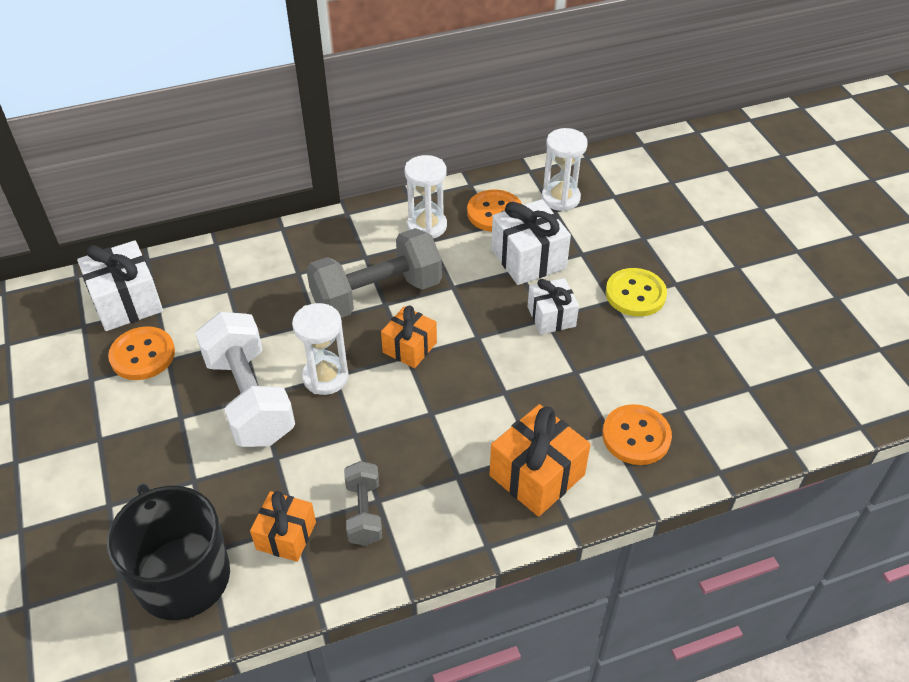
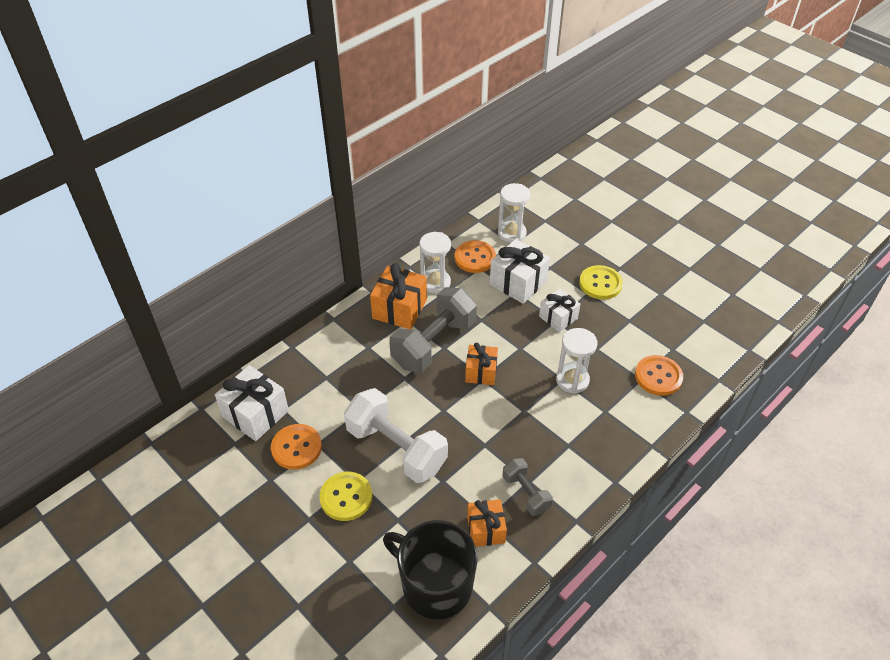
camera: 25 degrees left, 0 degrees up
(156, 431) = (346, 497): none -> yellow button
(325, 377) = (438, 414): white hourglass -> white hourglass (572, 380)
(537, 475) = (616, 425): orange gift -> orange gift (399, 309)

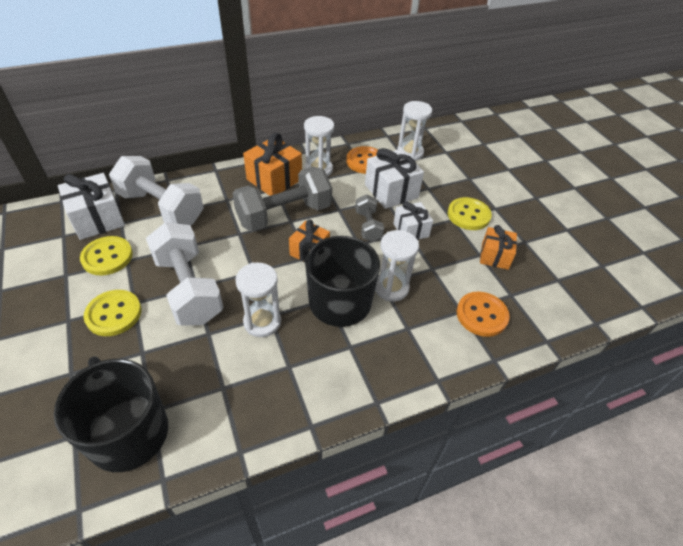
camera: 20 degrees right, 0 degrees up
(296, 448) = (107, 257): orange button -> yellow button
(310, 379) = (162, 208): none -> white dumbbell
(482, 453) = (262, 322): none -> white hourglass
(486, 529) = (215, 396): orange gift -> orange gift (495, 256)
(526, 493) = (278, 376): grey dumbbell -> grey dumbbell (368, 226)
(535, 409) = (338, 301): none -> black mug

